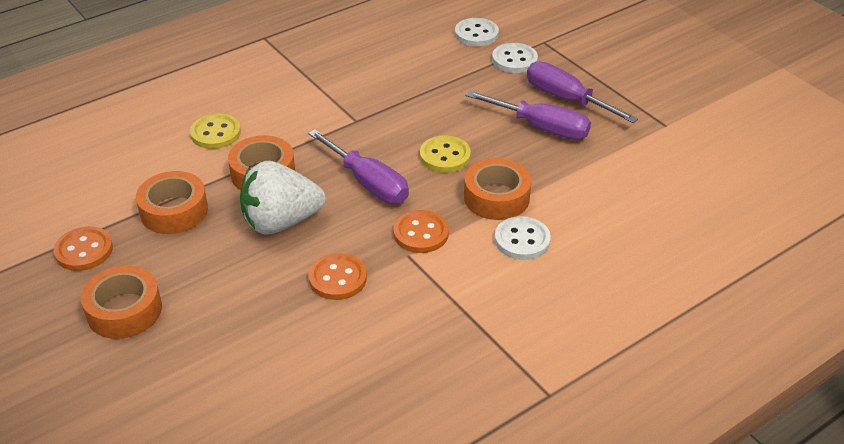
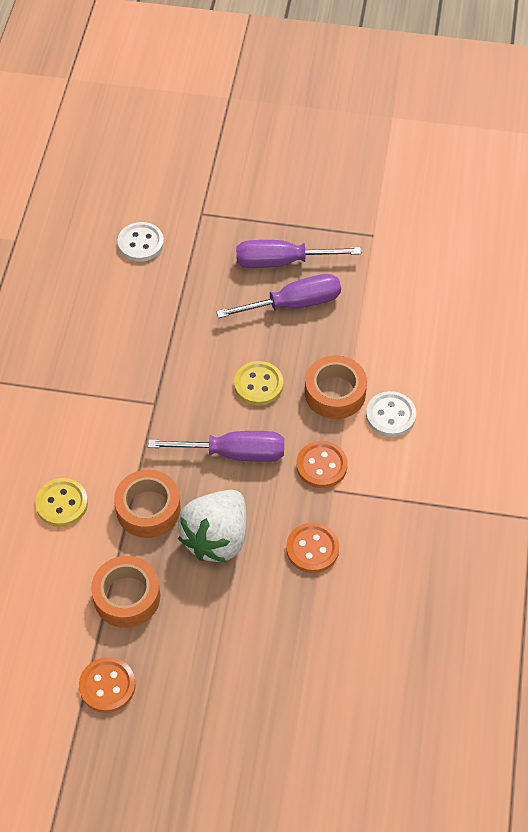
camera: 45 degrees left, 15 degrees up
(124, 310) = (204, 701): orange tape -> none
(514, 60) = (201, 249): white button -> none

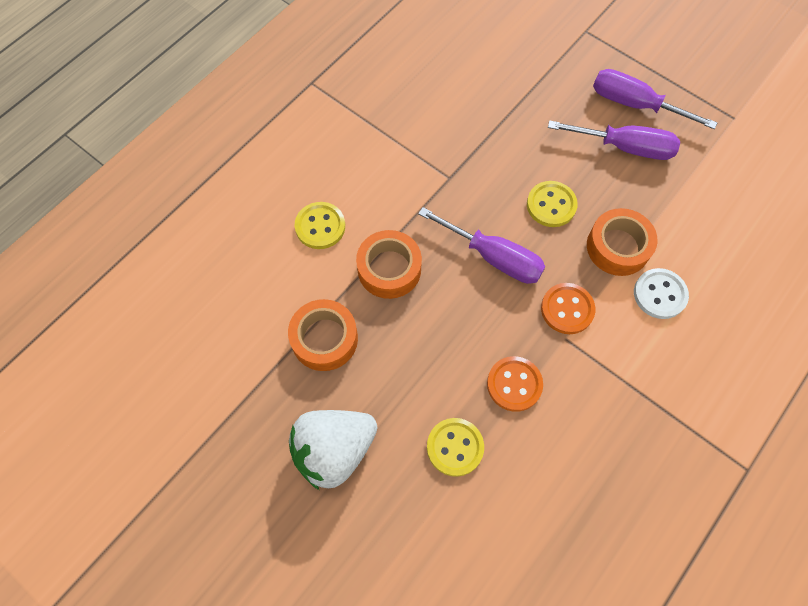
camera: 30 degrees right, 10 degrees up
(107, 686) = (260, 412): orange button -> none
(141, 243) = (518, 34): white button -> none
(216, 538) = (433, 327): white strawberry -> white strawberry (334, 450)
(292, 624) = (455, 447): none -> yellow button

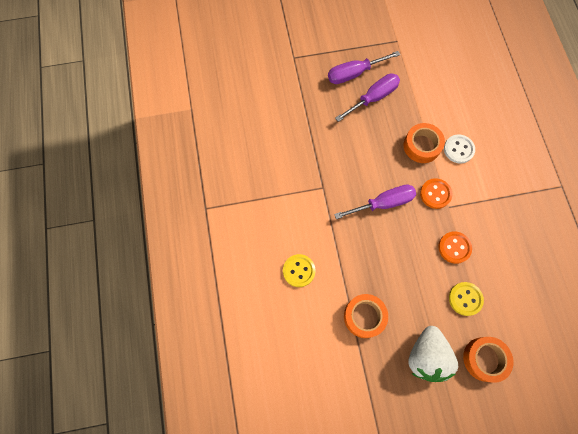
camera: 50 degrees left, 5 degrees up
(389, 269) = (350, 256): orange tape -> orange tape (484, 359)
(551, 205) = (377, 155): yellow button -> none

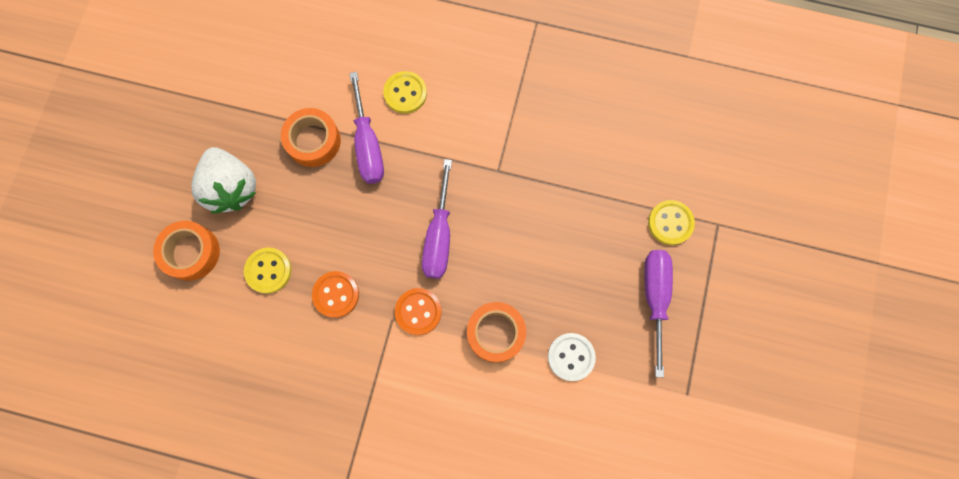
camera: 115 degrees right, 5 degrees up
(306, 81) = (670, 223): none -> yellow button
(373, 98) = (602, 305): purple screwdriver -> purple screwdriver (368, 145)
(426, 356) = (232, 187): white strawberry -> white strawberry turned 150 degrees counterclockwise
(458, 149) = (466, 383): white button -> white button (571, 357)

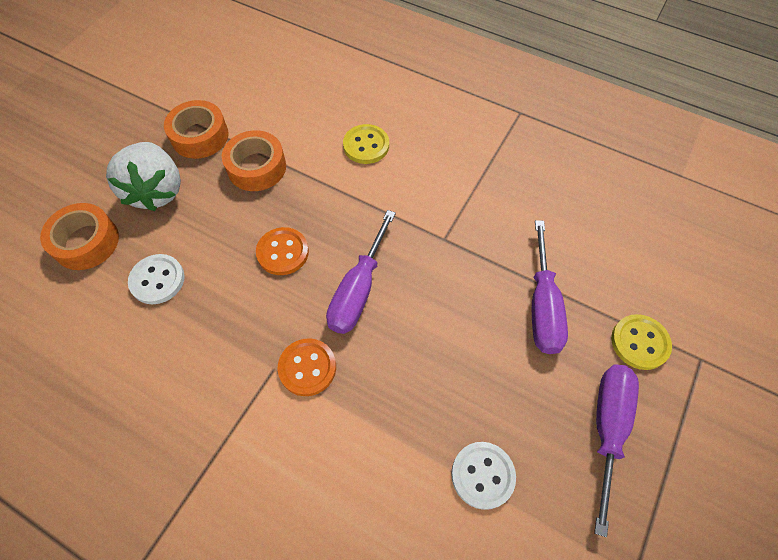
camera: 15 degrees right, 15 degrees down
(268, 271) = (157, 280): yellow button -> white button
(336, 294) = (220, 324): orange button -> orange button (283, 252)
(368, 145) = (311, 183): purple screwdriver -> purple screwdriver (542, 306)
(496, 333) = (393, 418): orange tape -> orange tape (200, 136)

